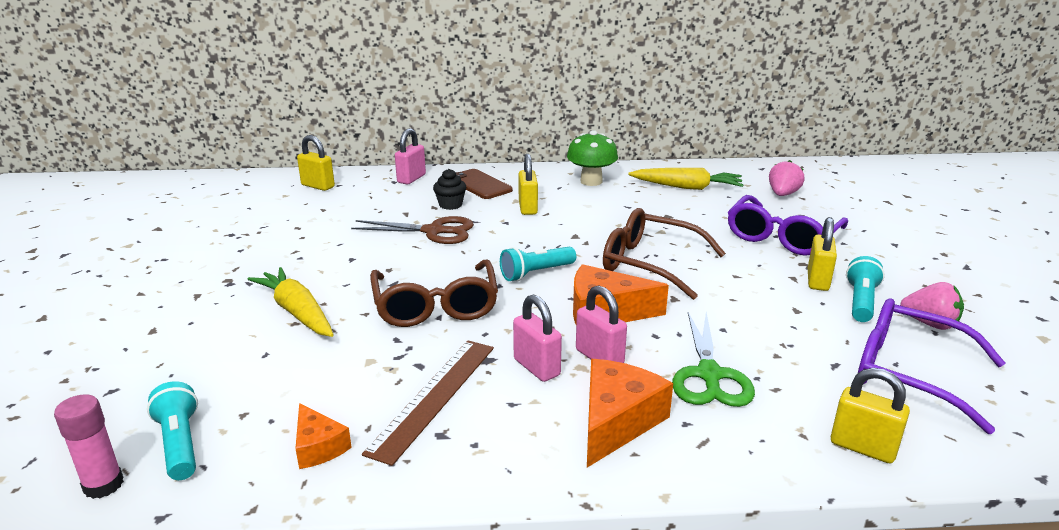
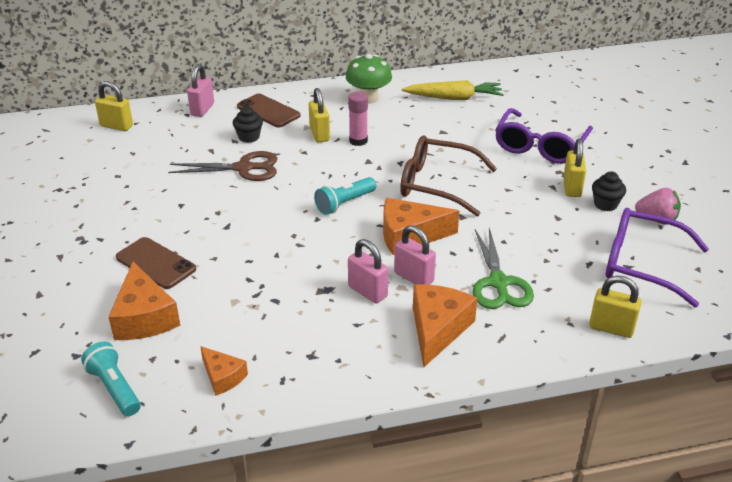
camera: 10 degrees left, 10 degrees up
(103, 485) = (72, 427): pink glue stick -> pink glue stick (358, 141)
(256, 367) = (144, 317): none -> orange cheese
(297, 312) = (156, 263): yellow carrot -> brown phone
(434, 397) = (296, 326): brown ruler -> none
(436, 307) = (271, 245): brown glasses -> none
(782, 194) = (537, 99): pink strawberry -> none
(860, 301) = (605, 204): turquoise flashlight -> black cupcake

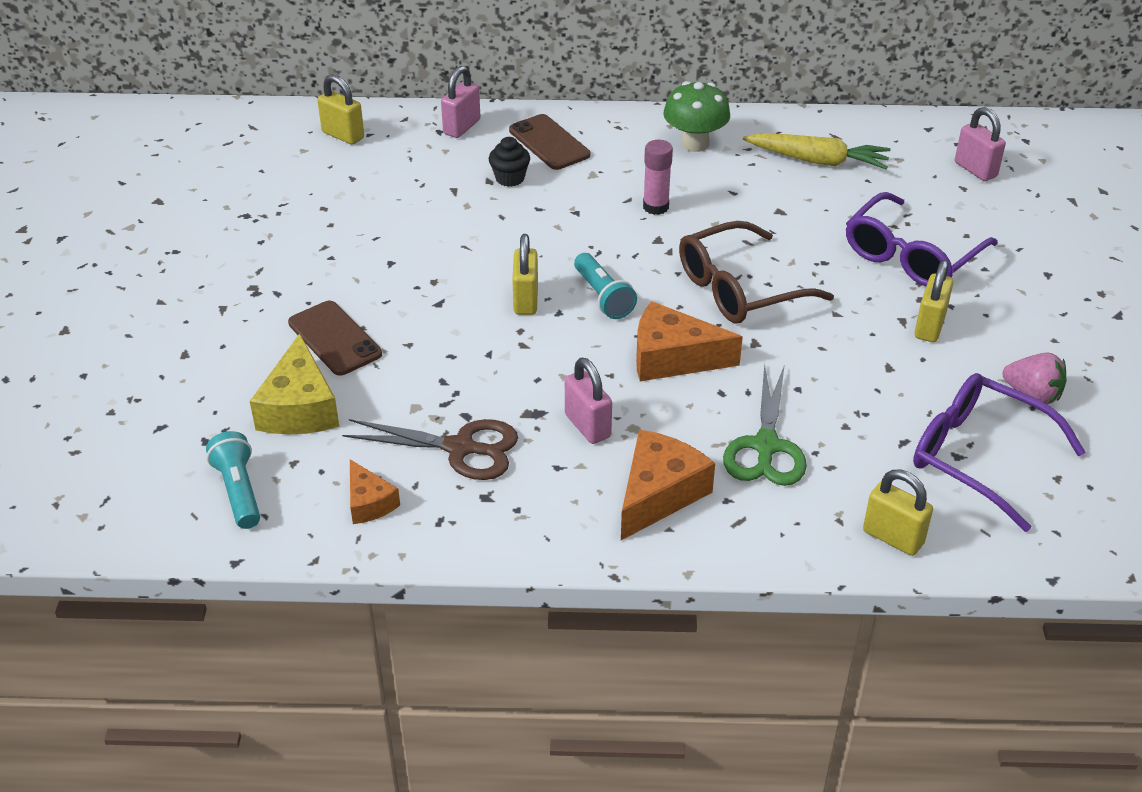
camera: 15 degrees right, 5 degrees up
(144, 317) = (299, 408): orange cheese -> yellow cheese
(243, 168) = (487, 223): brown scissors -> brown scissors (460, 448)
(319, 134) = (606, 189): yellow padlock -> yellow padlock (526, 300)
(344, 203) = (603, 297): turquoise flashlight -> turquoise flashlight turned 90 degrees counterclockwise
(413, 277) = (655, 417): pink padlock -> pink padlock (975, 169)
(435, 184) = (738, 289): brown glasses -> brown glasses turned 60 degrees counterclockwise
(605, 204) = (967, 360): black cupcake -> none

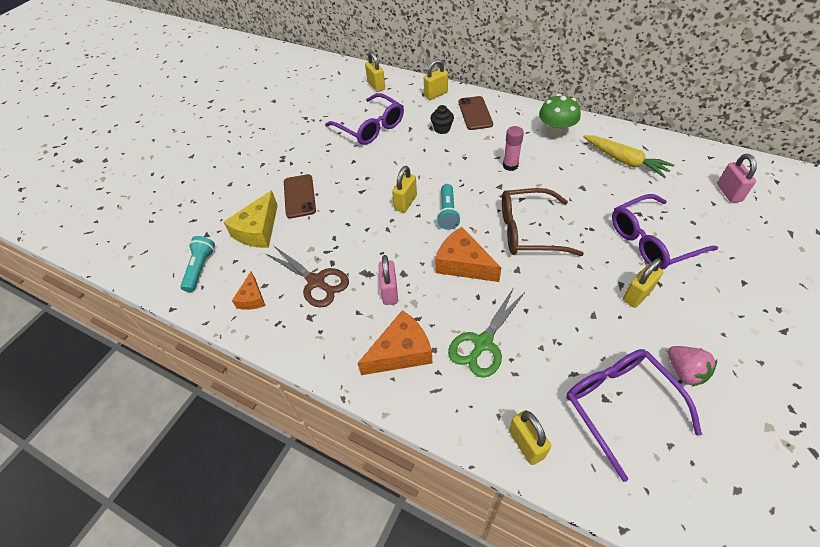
camera: 30 degrees right, 10 degrees up
(384, 204) = (371, 128): none -> purple glasses
(462, 127) = (436, 94): pink padlock -> yellow padlock

